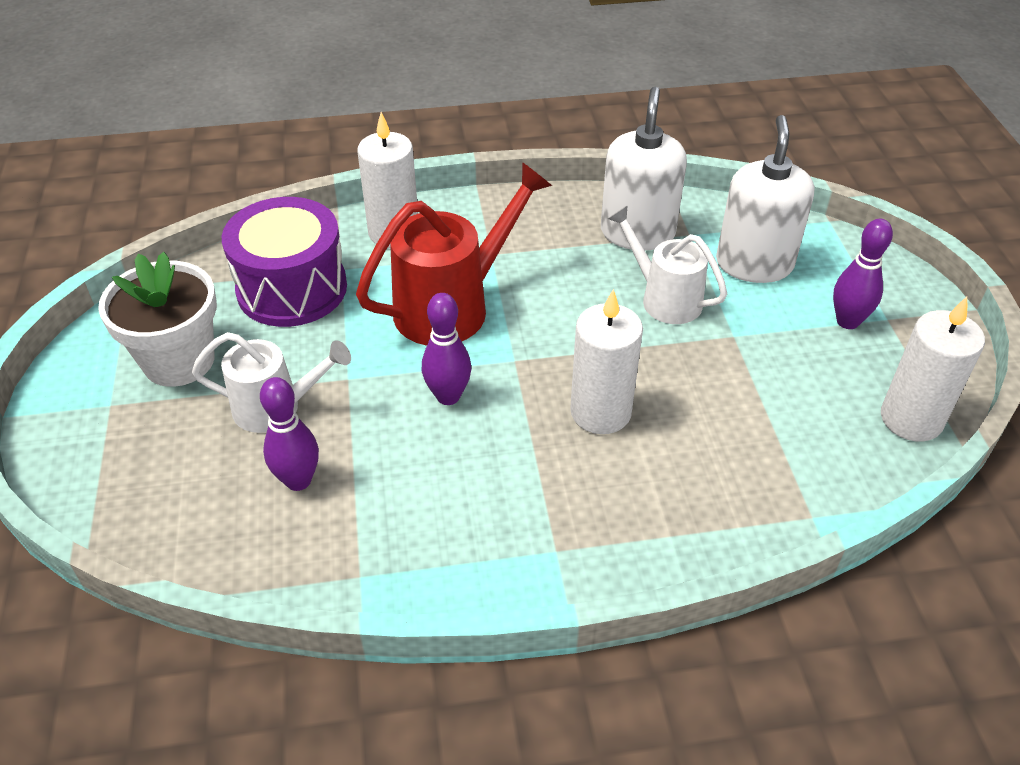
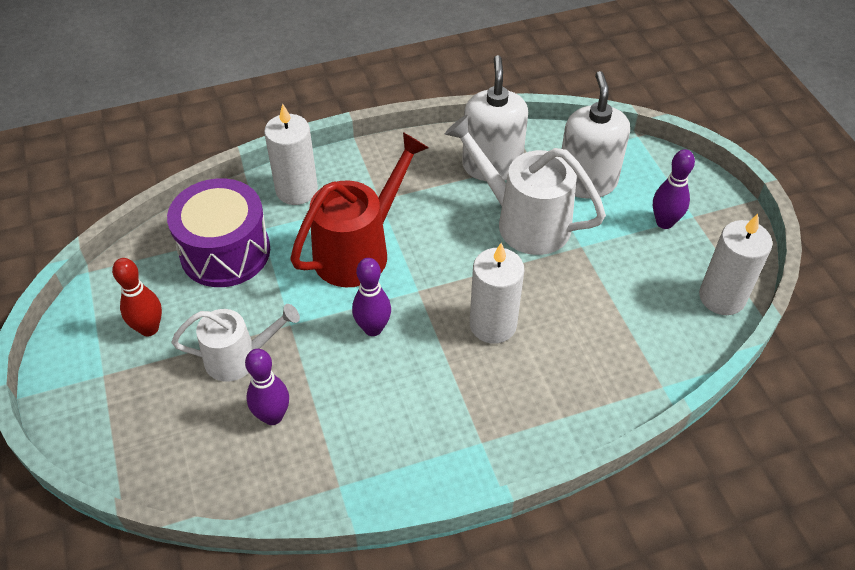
camera: 10 degrees left, 5 degrees up
(179, 361) = (149, 328): white flower pot -> red bowling pin
(663, 298) = (522, 221): white watering can -> white watering can, size x1.55

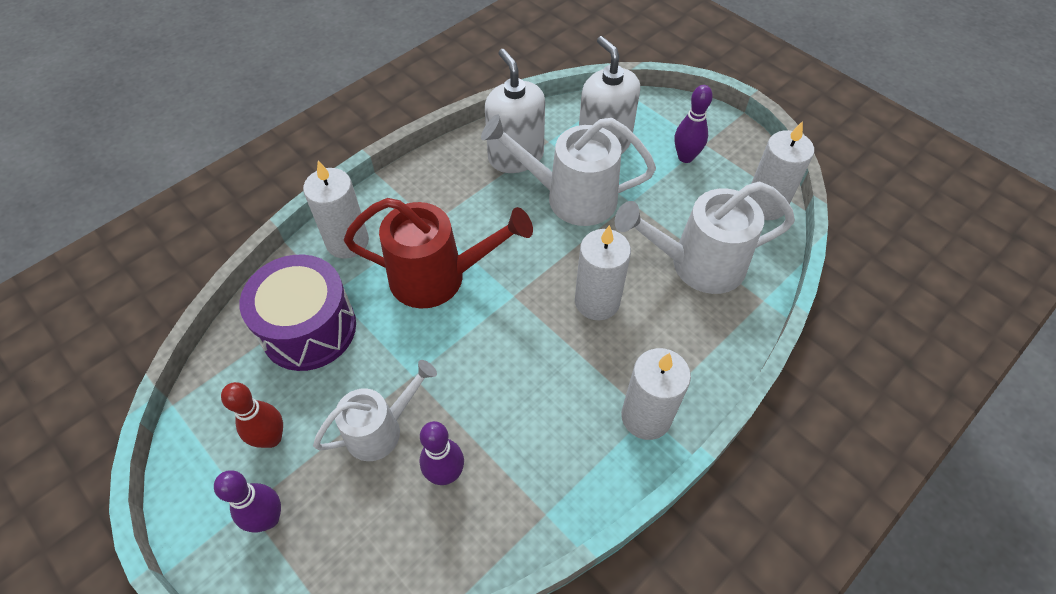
camera: 25 degrees left, 5 degrees up
(360, 249) = (439, 277): red watering can -> red watering can turned 75 degrees clockwise
(373, 328) = (493, 348): purple bowling pin -> purple bowling pin (268, 518)
(479, 444) = (646, 417): none -> white candle
(612, 328) = (696, 265): none -> white watering can

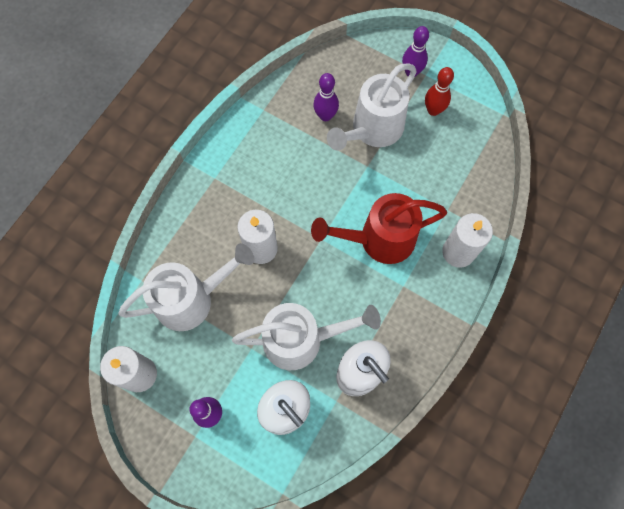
camera: 165 degrees right, 15 degrees up
(309, 328) = (449, 179): purple drum -> none
(381, 429) = (372, 130): white watering can -> white watering can, size x1.55
(646, 417) = (215, 176): white candle -> none

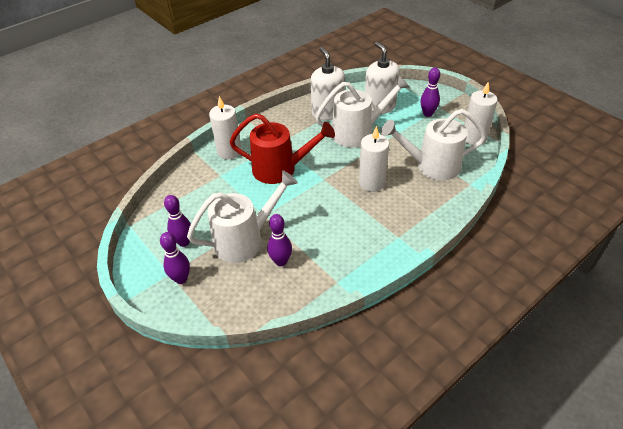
camera: 160 degrees left, 25 degrees down
(302, 339) = (358, 132): white watering can -> white watering can turned 150 degrees clockwise
(433, 110) = (184, 242): red bowling pin -> purple bowling pin

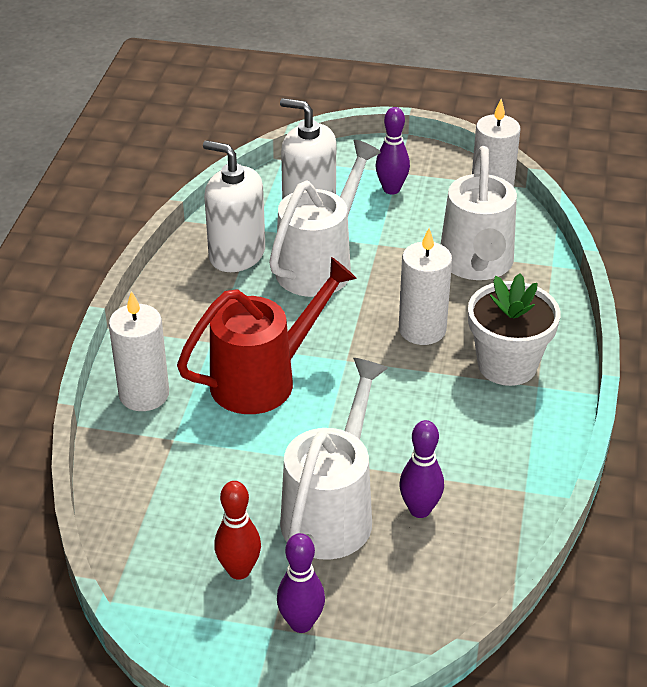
camera: 40 degrees left, 5 degrees down
(184, 242) = (239, 570): purple bowling pin -> red bowling pin
(394, 219) = (507, 365): none -> white flower pot
(431, 166) = (477, 265): white watering can -> white watering can turned 45 degrees counterclockwise

